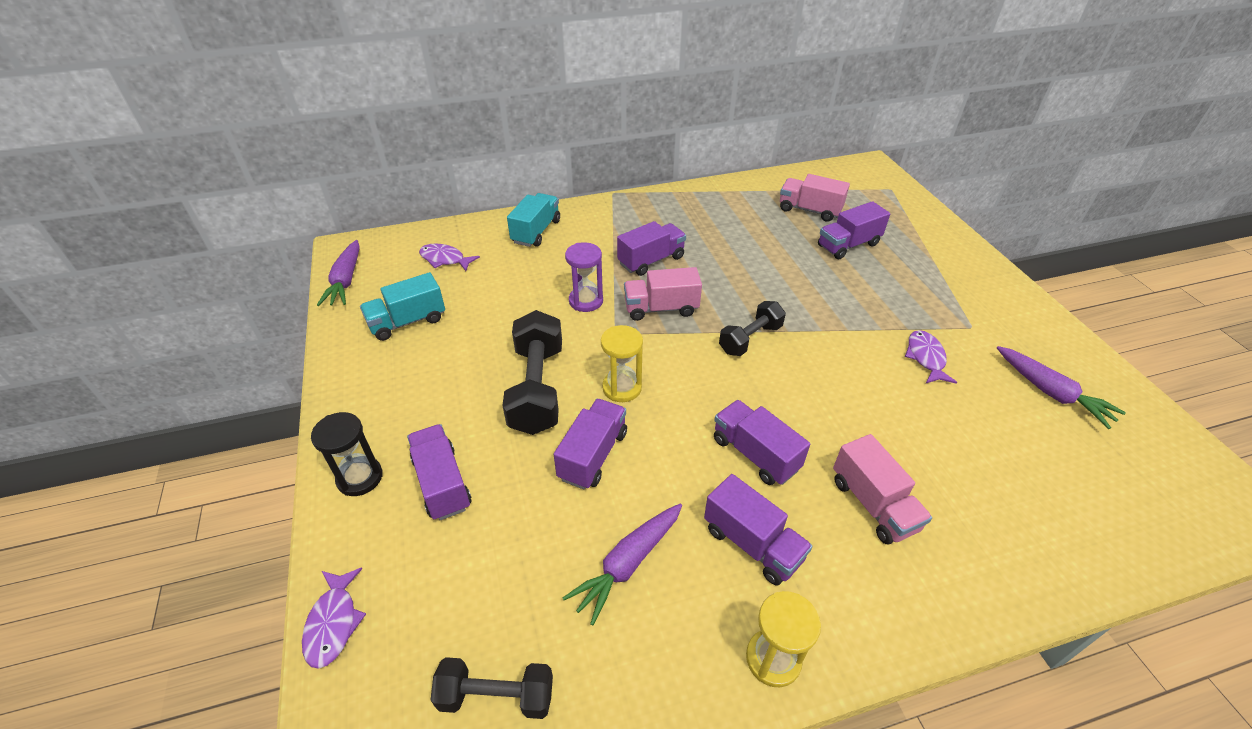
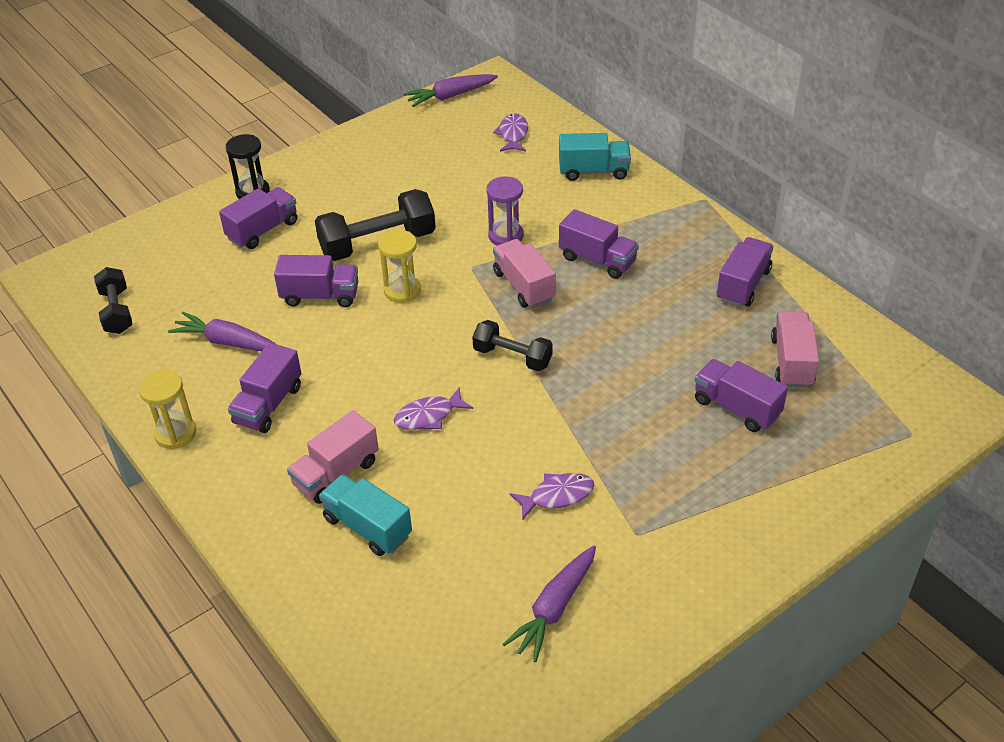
camera: 70 degrees right, 0 degrees up
(333, 623) = (144, 228): purple fish -> purple fish (428, 416)
(407, 322) = (419, 148): turquoise truck -> turquoise truck (367, 527)
(755, 454) = (362, 389): purple truck -> purple truck (743, 285)

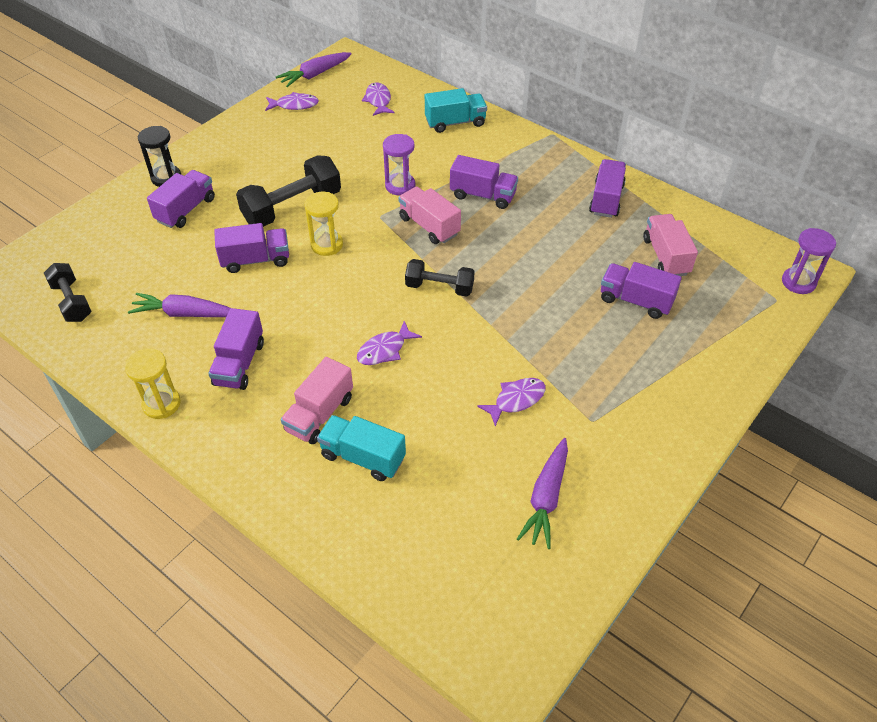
camera: 15 degrees left, 5 degrees up
(416, 128) = (294, 105): none -> purple fish
(947, 418) = (798, 282): none -> purple hourglass

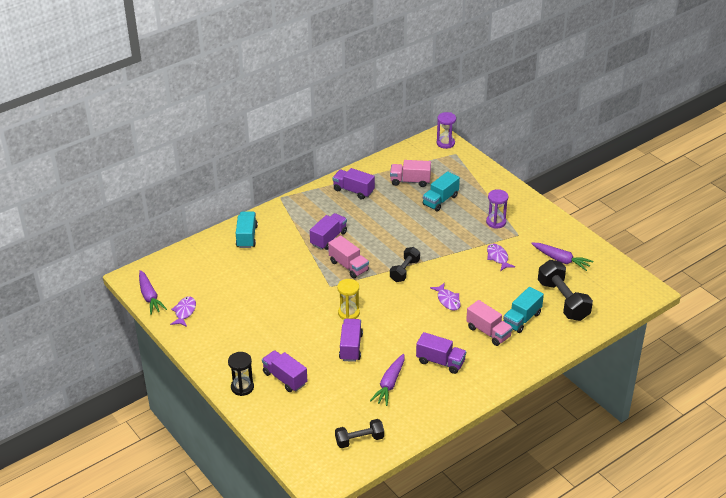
camera: 75 degrees left, 10 degrees down
(161, 404) = (463, 398): yellow hourglass -> none
(292, 207) = (304, 325): black dumbbell -> black dumbbell (563, 301)
(378, 100) = (201, 269): purple fish -> none
(400, 186) = (303, 272): purple hourglass -> purple hourglass (496, 222)
(429, 226) = (348, 266): pink truck -> pink truck turned 105 degrees counterclockwise
(635, 301) = (440, 200): purple truck -> turquoise truck

